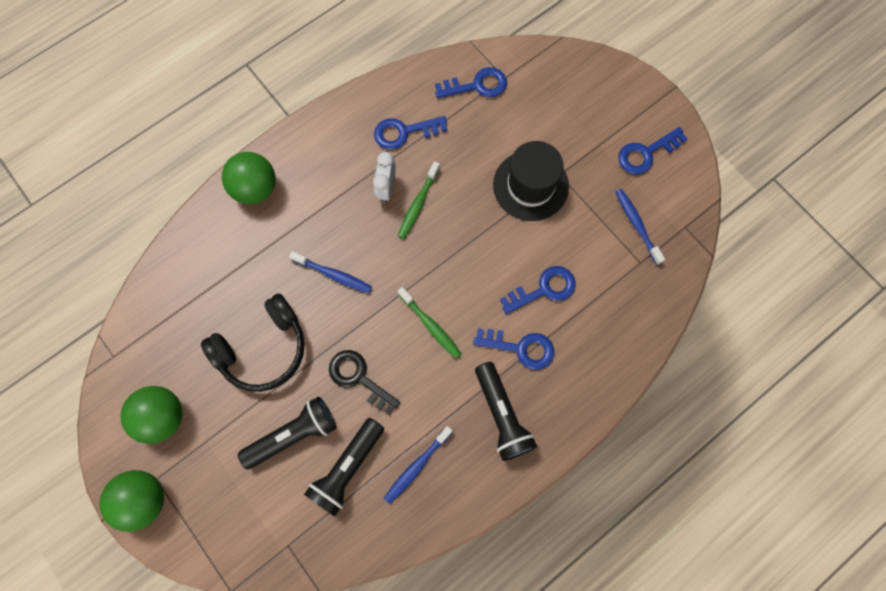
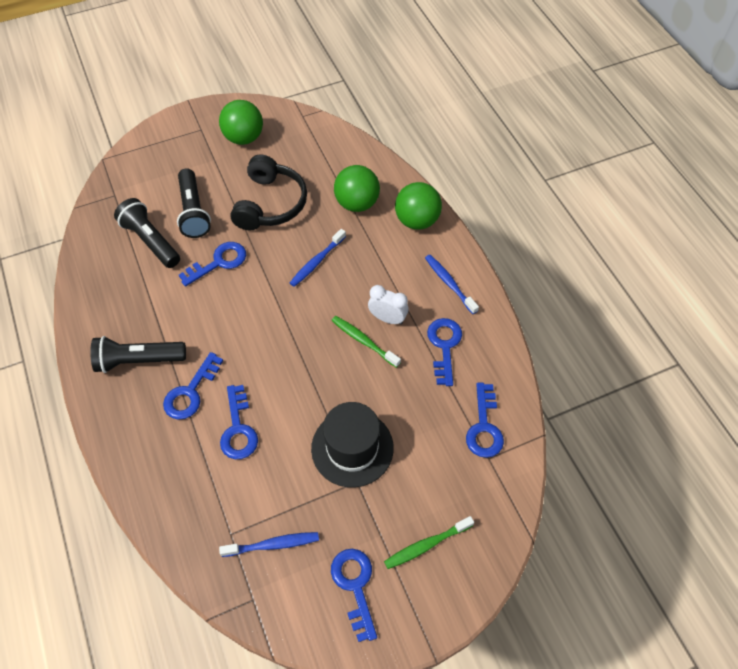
camera: 105 degrees right, 15 degrees down
(144, 500) = (189, 121): green ball -> green ball (357, 203)
(263, 349) = (270, 204): black headphones -> black headphones turned 150 degrees counterclockwise
(359, 378) = (219, 262): black key -> blue key
(417, 466) = (128, 287): blue toothbrush -> blue toothbrush (449, 283)
(430, 325) = (242, 324): green toothbrush -> green toothbrush (426, 545)

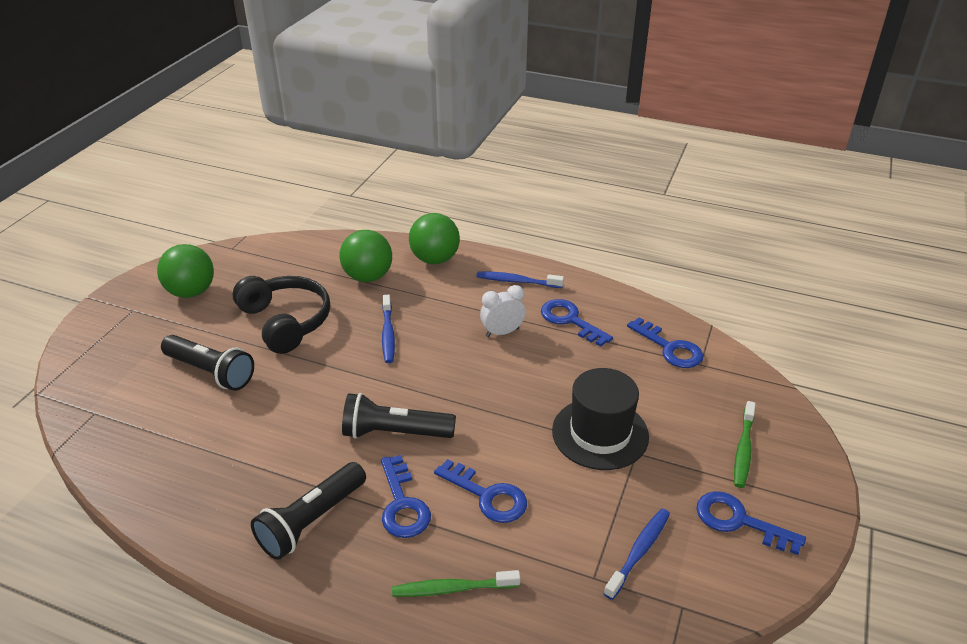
camera: 45 degrees left, 20 degrees down
(151, 241) = (192, 421): black flashlight -> black flashlight (395, 433)
(219, 262) = (292, 392): blue key -> none
(363, 341) = (505, 359): green toothbrush -> green toothbrush (452, 589)

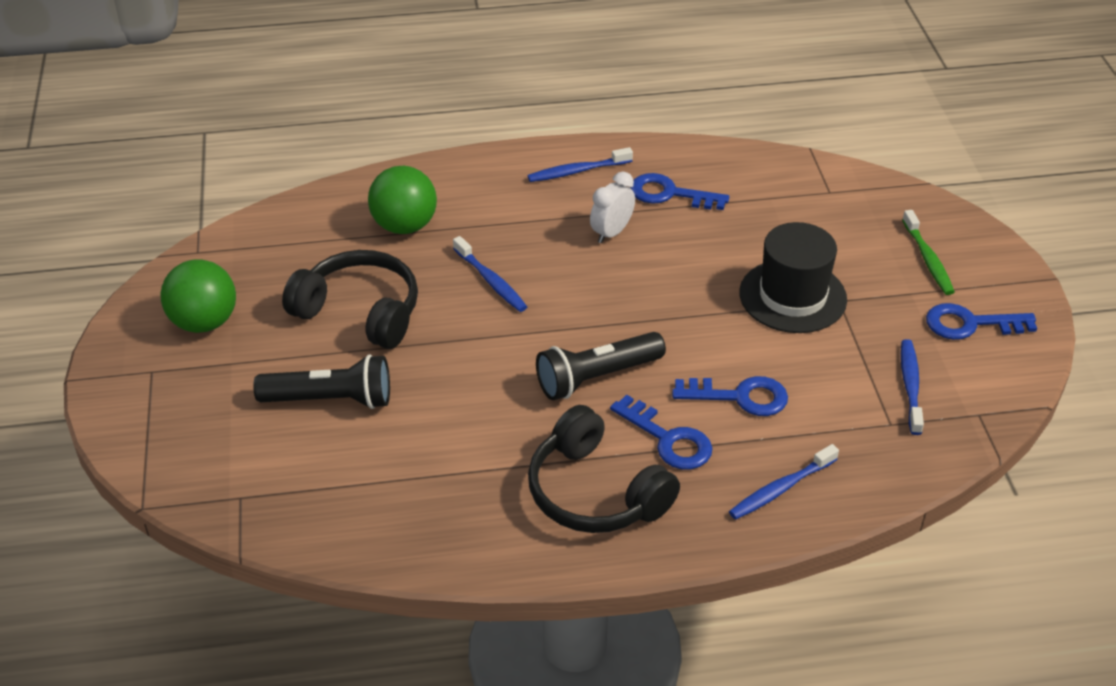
camera: 30 degrees left, 5 degrees up
(312, 521) = (595, 493): black flashlight -> black headphones
(435, 259) = (463, 178): green ball -> none
(452, 589) = (781, 489): green toothbrush -> blue toothbrush
(670, 348) = (789, 186): blue key -> none

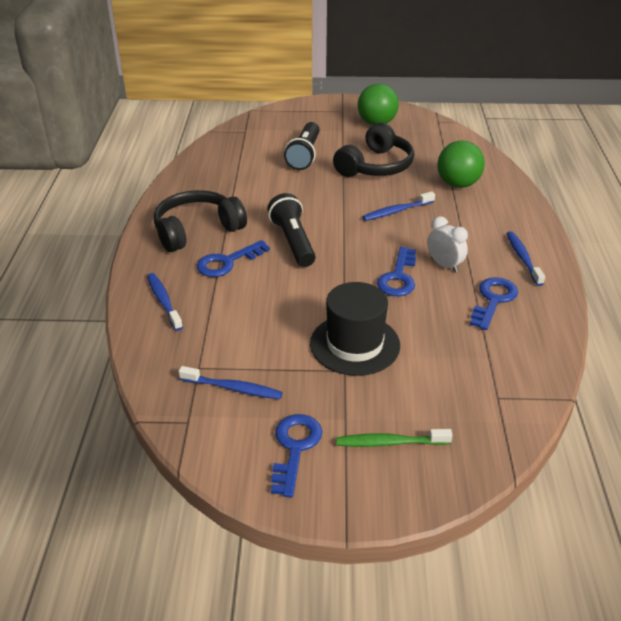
camera: 100 degrees right, 5 degrees down
(740, 397) = (254, 298): blue key -> blue key (398, 277)

